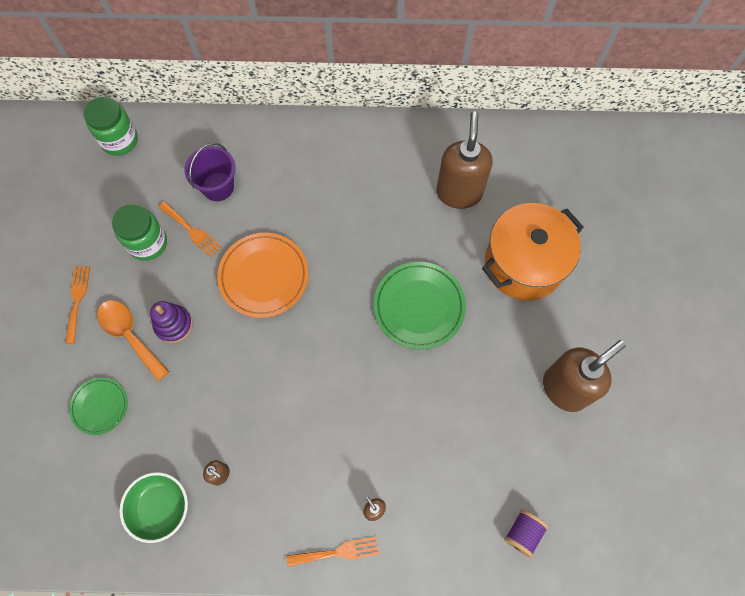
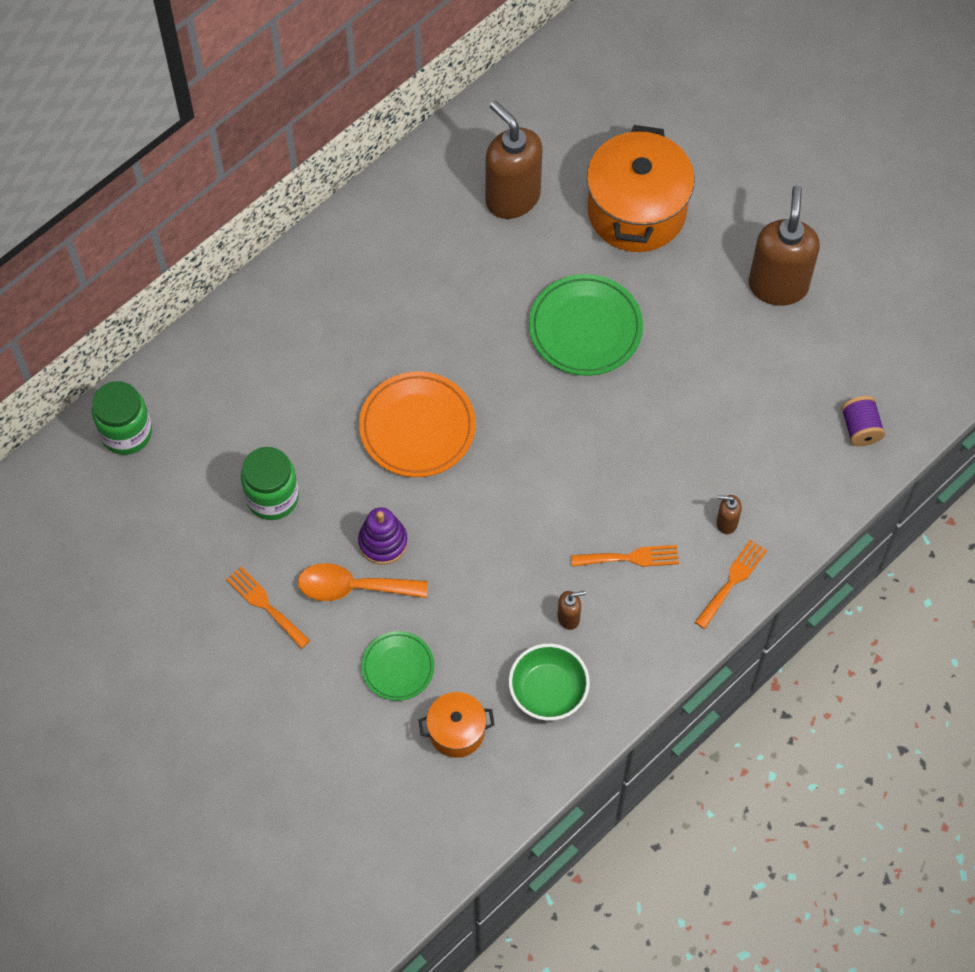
camera: 45 degrees left, 5 degrees down
(86, 478) = (456, 731): none -> orange pot
(191, 230) = (301, 449): orange fork -> orange fork (630, 557)
(218, 186) = (278, 388): purple bucket -> none

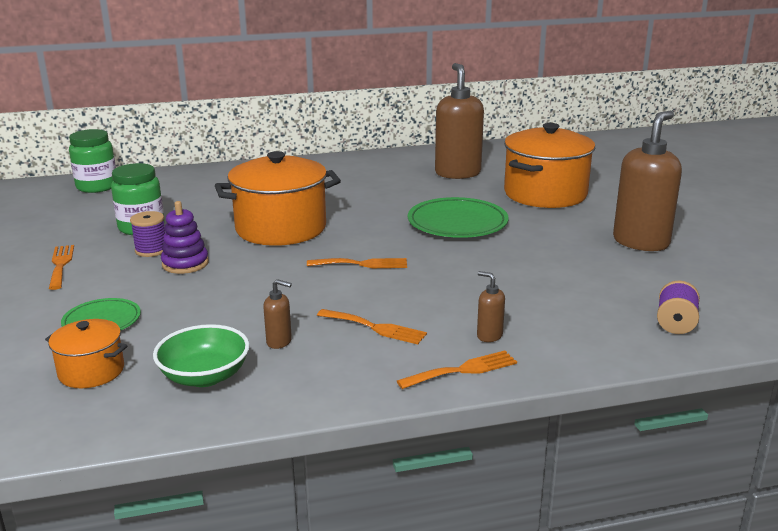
camera: 30 degrees right, 40 degrees down
(326, 535) = (151, 250): none -> purple spool
(352, 587) = (132, 275): orange spoon -> none
(417, 427) = (281, 228): orange plate -> orange pot
(548, 458) = (362, 264): none -> orange fork

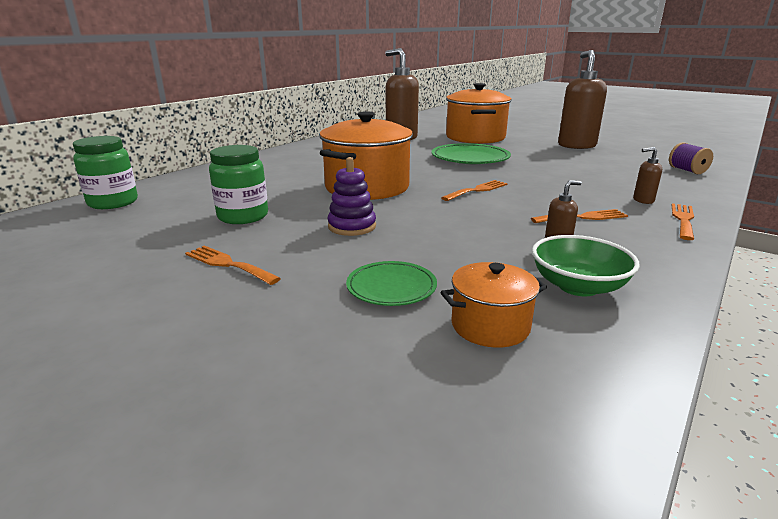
camera: 40 degrees left, 0 degrees up
(151, 250) = (295, 227): purple spool -> none

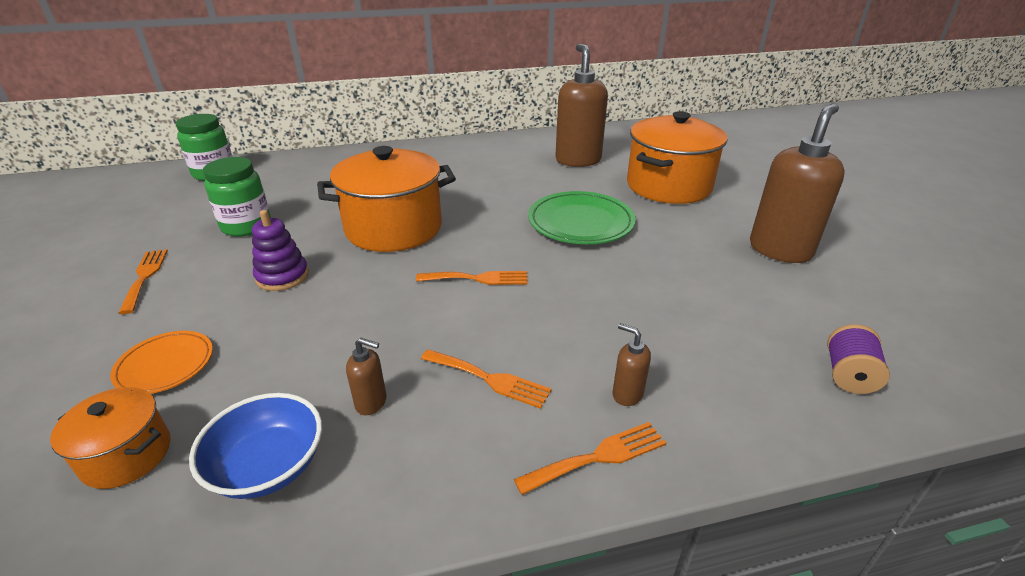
camera: 40 degrees right, 10 degrees up
(391, 287) = (165, 365): green plate -> orange plate
(578, 286) = (268, 466): green bowl -> blue bowl

